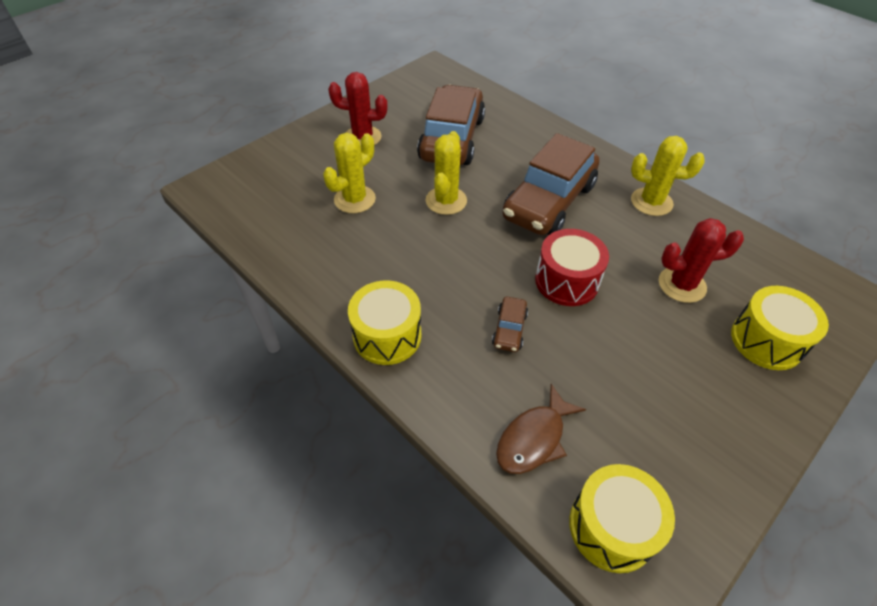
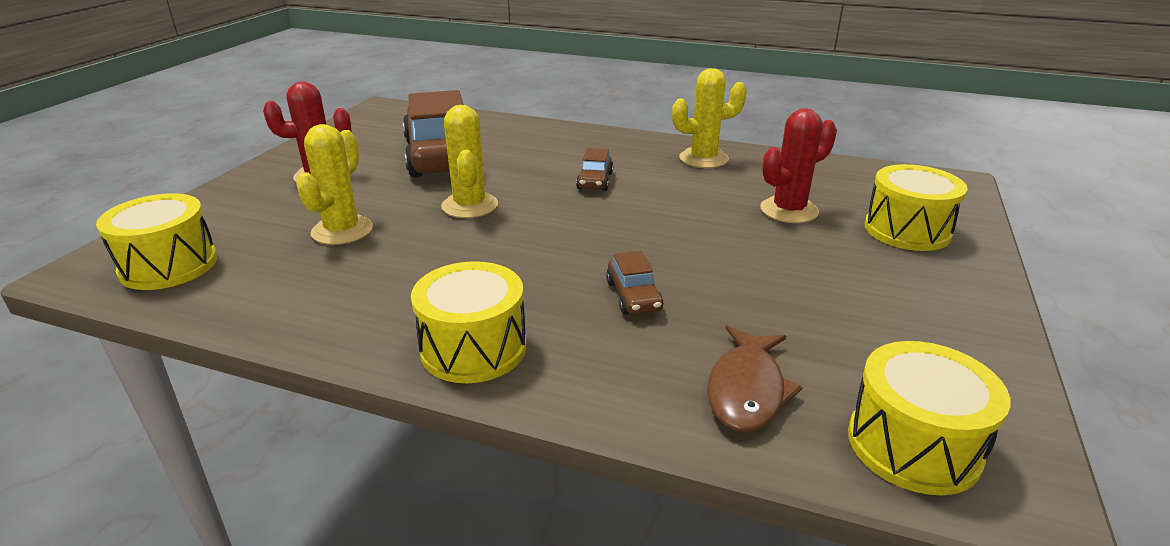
camera: 25 degrees left, 20 degrees down
(247, 199) = (169, 265): none -> yellow drum
(549, 202) = (595, 181): brown car -> brown car, size x0.42
(566, 281) = (666, 237): red drum -> none

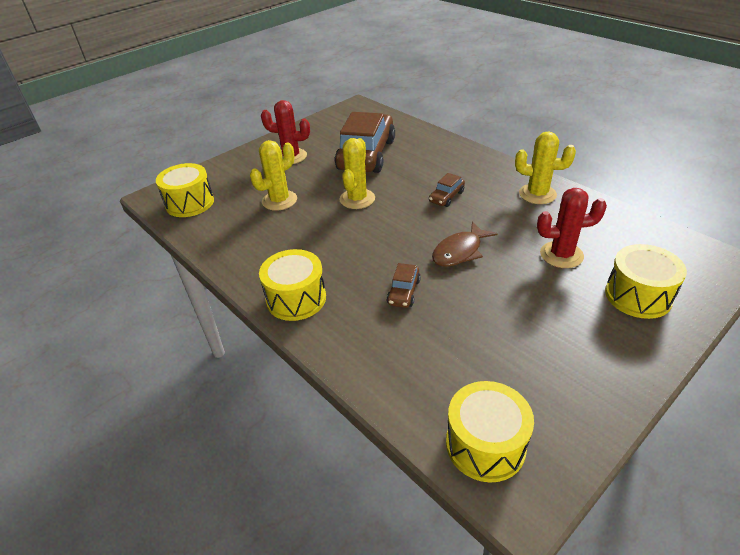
camera: 30 degrees right, 10 degrees up
(747, 390) = (418, 375): brown fish -> brown fish (459, 251)

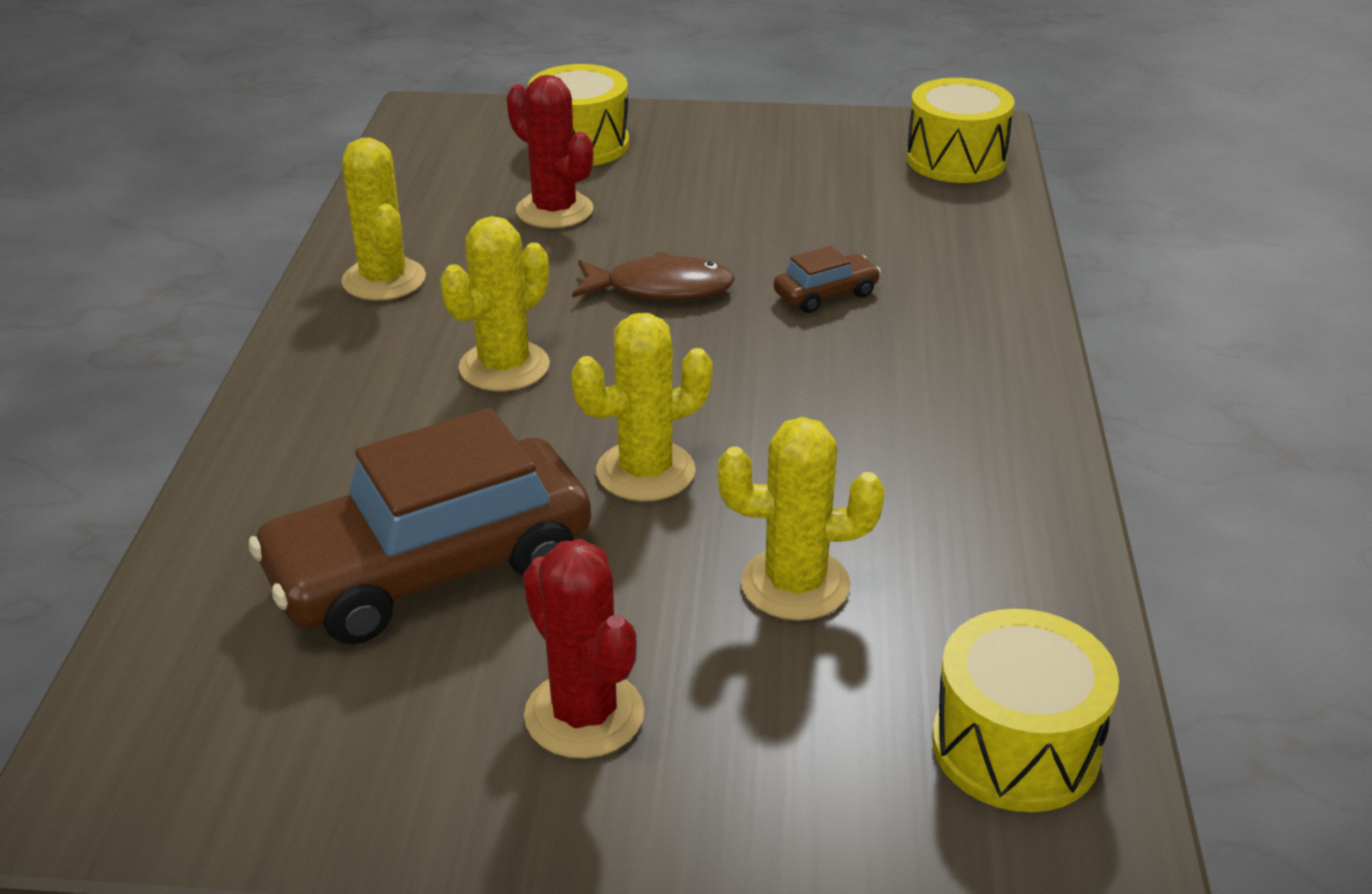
camera: 135 degrees left, 5 degrees down
(296, 299) = (994, 377): yellow drum -> none
(446, 197) = (504, 367): brown car -> yellow cactus

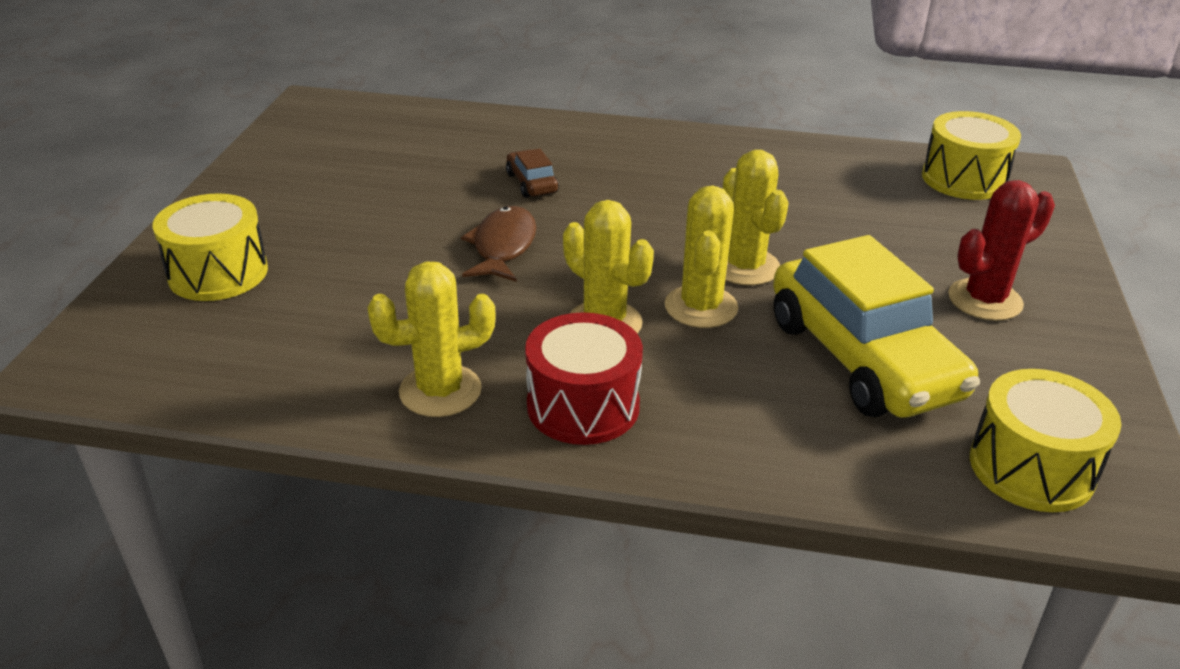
camera: 85 degrees left, 0 degrees up
(352, 362) = (583, 406): none -> red drum
(431, 569) = (862, 358): brown car -> yellow car
(554, 210) = (347, 291): red cactus -> none
(795, 584) = (854, 224): yellow cactus -> yellow cactus (701, 307)
(956, 159) = (355, 117): yellow drum -> yellow drum (1031, 468)

